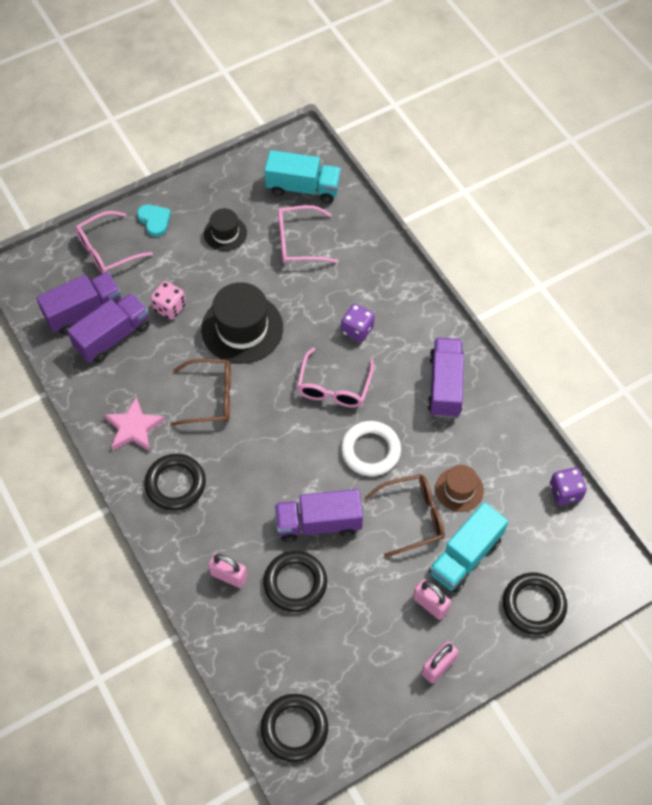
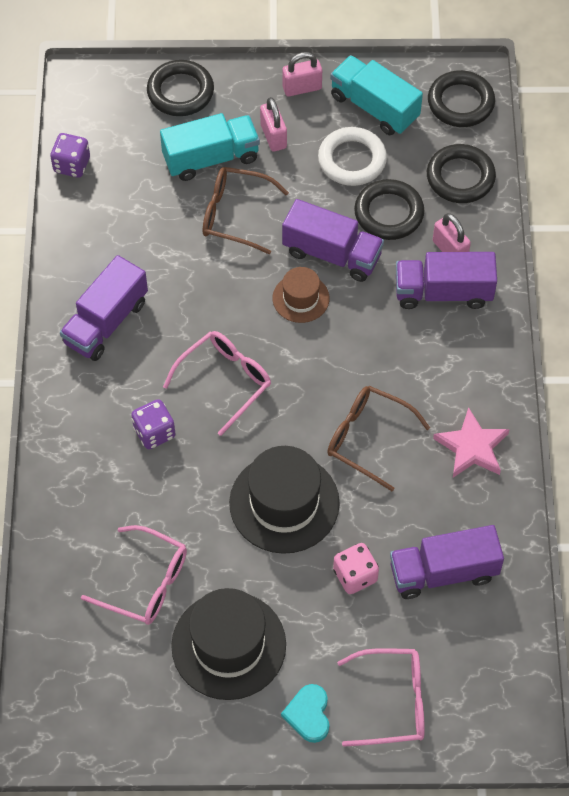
camera: 150 degrees left, 0 degrees up
(84, 311) = (463, 626): purple truck -> purple truck (443, 292)
(175, 484) = (457, 363): black ring -> black ring (460, 177)
(225, 233) = (228, 645): black hat -> black hat, size x1.81
(303, 188) = (88, 660): turquoise truck -> turquoise truck (374, 107)
(370, 451) = (232, 296): white ring -> white ring (352, 160)
(459, 489) = (171, 217): brown hat -> brown hat (300, 298)

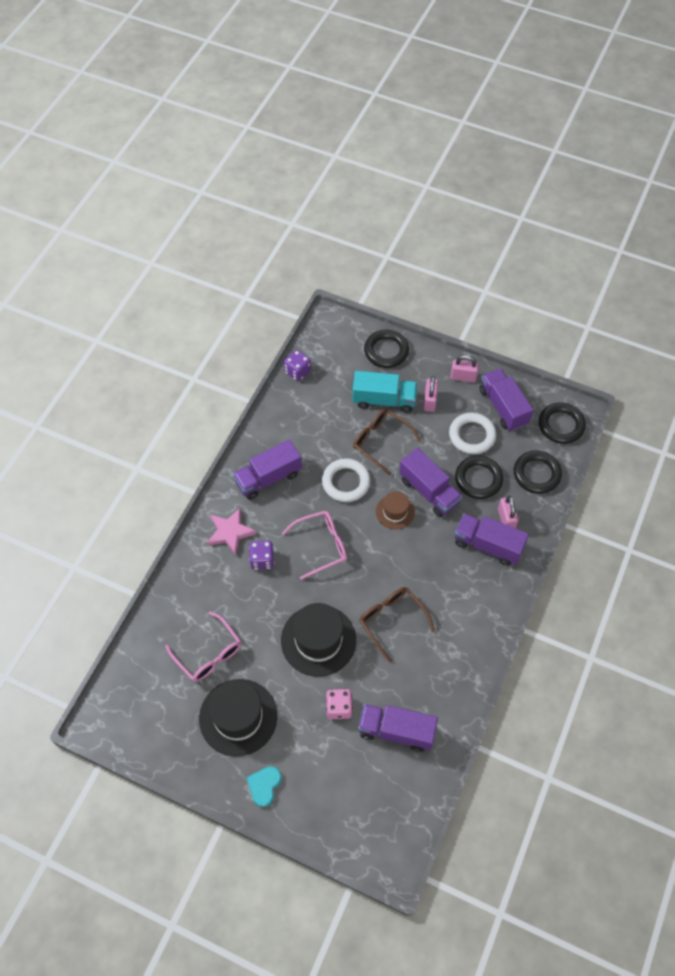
camera: 25 degrees right, 0 degrees up
(215, 286) = (346, 482): none -> white ring
(374, 107) = (503, 407): turquoise truck -> purple truck
(392, 702) = (321, 802): pink glasses -> none
(472, 447) = (456, 656): pink star -> pink star (230, 532)

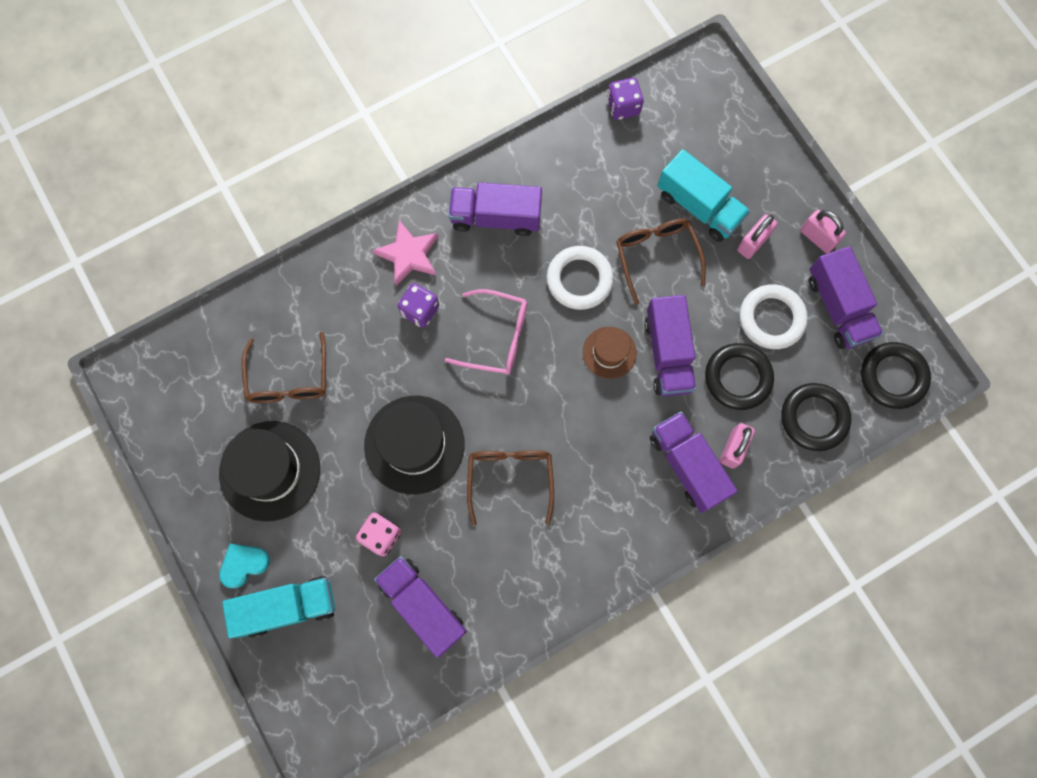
camera: 35 degrees right, 15 degrees up
(208, 654) = (289, 379): pink glasses -> brown glasses
(312, 792) = (287, 607): none -> turquoise truck
(386, 351) = (748, 146): black ring -> none
(503, 407) = (838, 307): purple truck -> purple truck turned 150 degrees clockwise

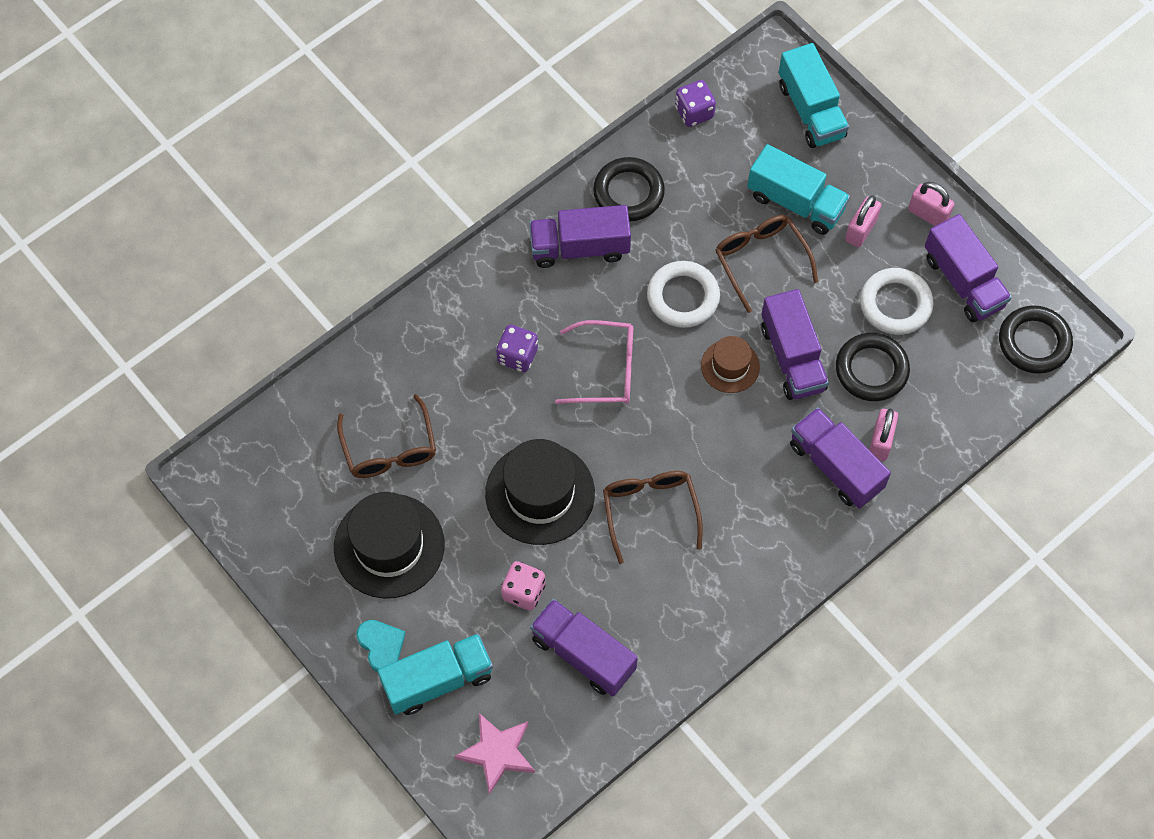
camera: 10 degrees left, 10 degrees down
(244, 564) = (381, 645): turquoise heart -> turquoise heart turned 105 degrees clockwise
(409, 254) = (493, 300): pink star -> pink star (497, 753)
(729, 122) = (811, 110): none -> turquoise truck
(813, 418) = (959, 397): black ring -> black ring (628, 192)

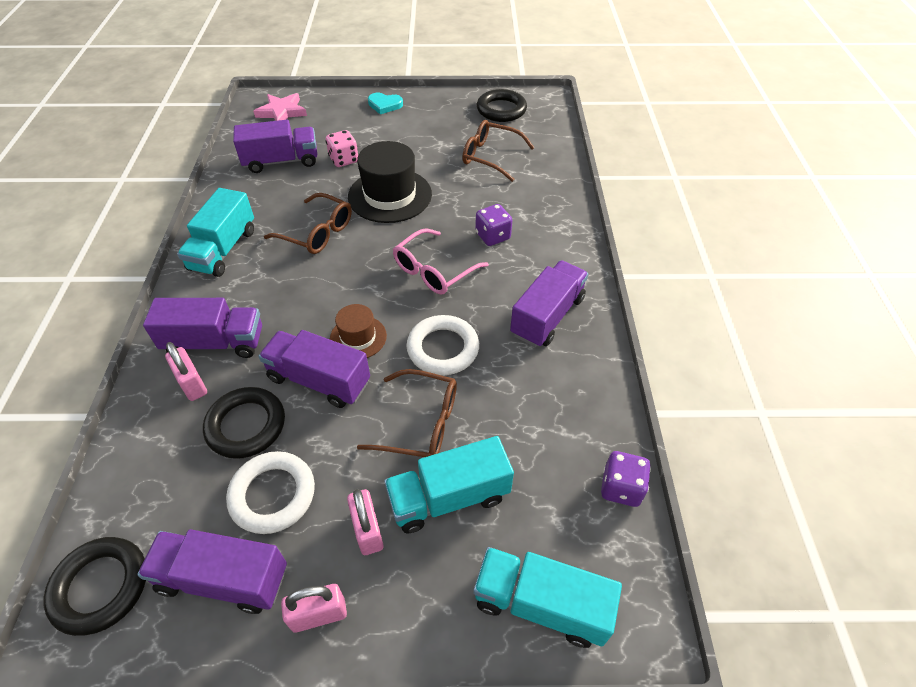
camera: 130 degrees right, 15 degrees down
(389, 546) = (433, 130): black hat -> none
(438, 680) = (342, 112): turquoise truck -> turquoise truck (223, 249)
(628, 192) = (572, 378): black ring -> black ring (501, 110)

